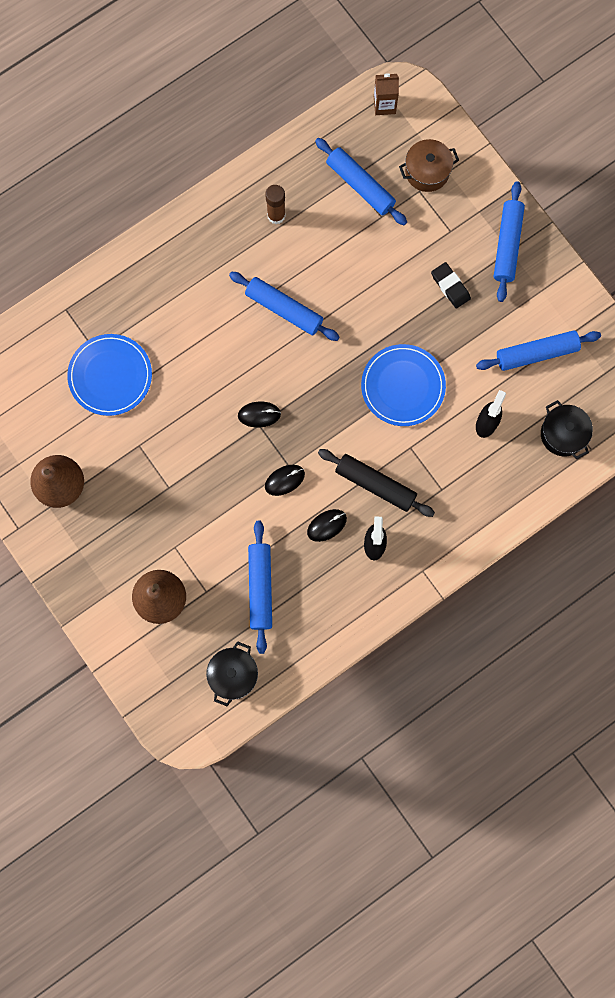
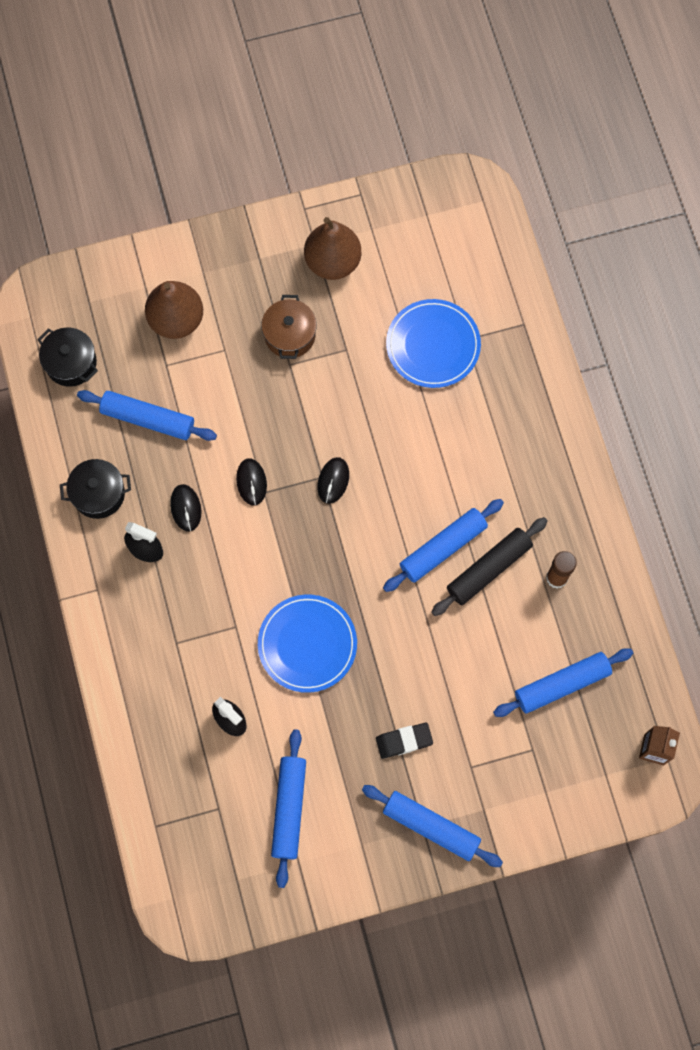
camera: 110 degrees right, 5 degrees down
(375, 484) = (209, 574): black rolling pin -> black rolling pin (488, 569)
(427, 171) = (553, 768): brown pot -> brown pot (289, 335)
(563, 434) = (185, 801): black pot -> black pot (98, 494)

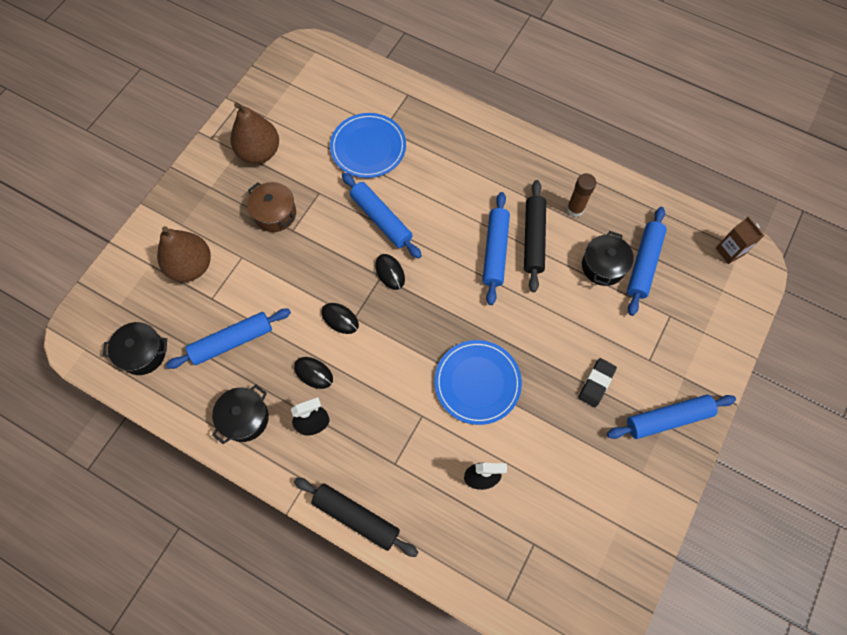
camera: 45 degrees left, 5 degrees down
(107, 654) = (356, 517): none -> black rolling pin
(289, 809) = (576, 496): blue rolling pin -> blue rolling pin (381, 219)
(523, 652) = (603, 266): none -> black pot

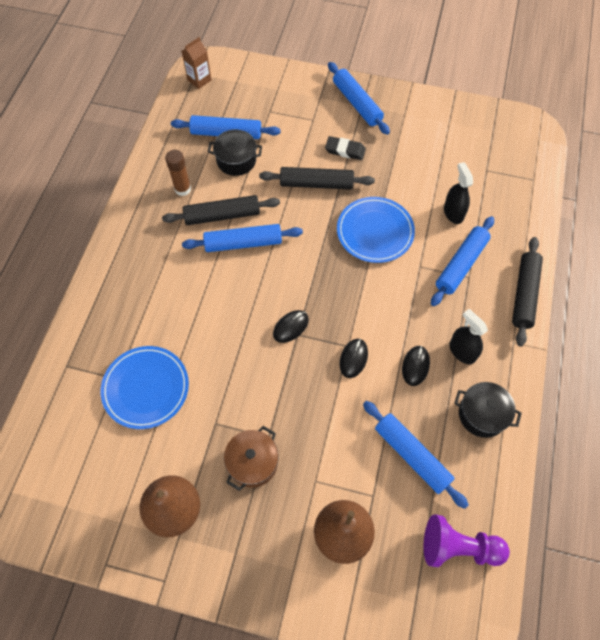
camera: 105 degrees left, 5 degrees down
(143, 353) = (458, 547): black pot -> purple pawn
(381, 219) = (233, 351): blue rolling pin -> blue rolling pin (461, 265)
(554, 339) = (316, 184): none -> black rolling pin

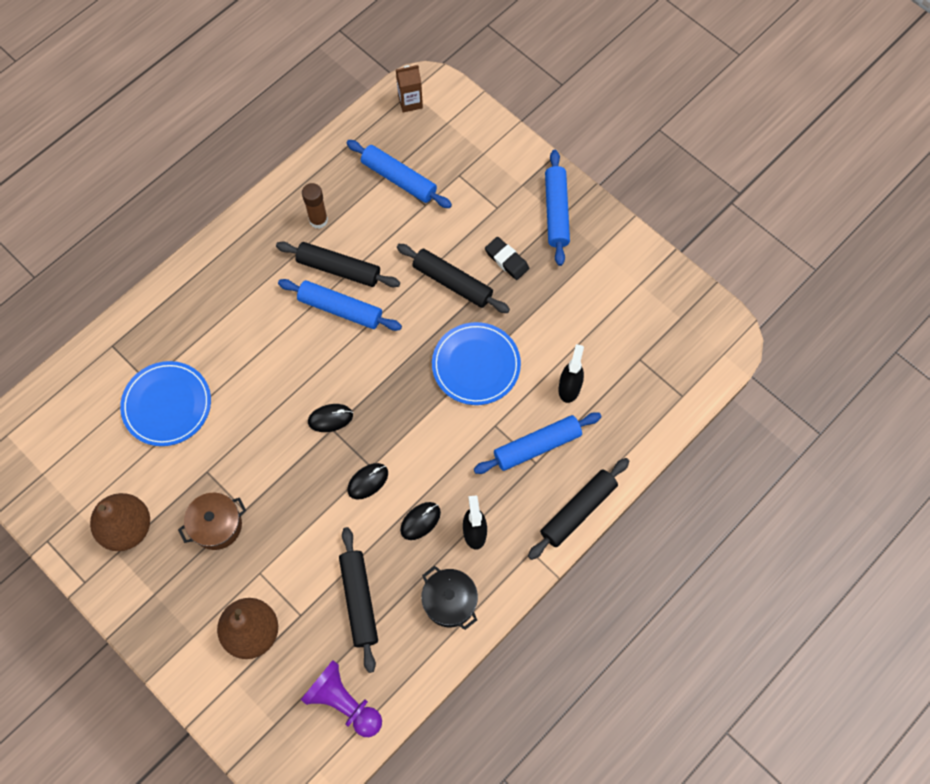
camera: 30 degrees right, 5 degrees up
(236, 160) = (389, 215): black pot -> none
(412, 455) = (359, 600): blue rolling pin -> black rolling pin

